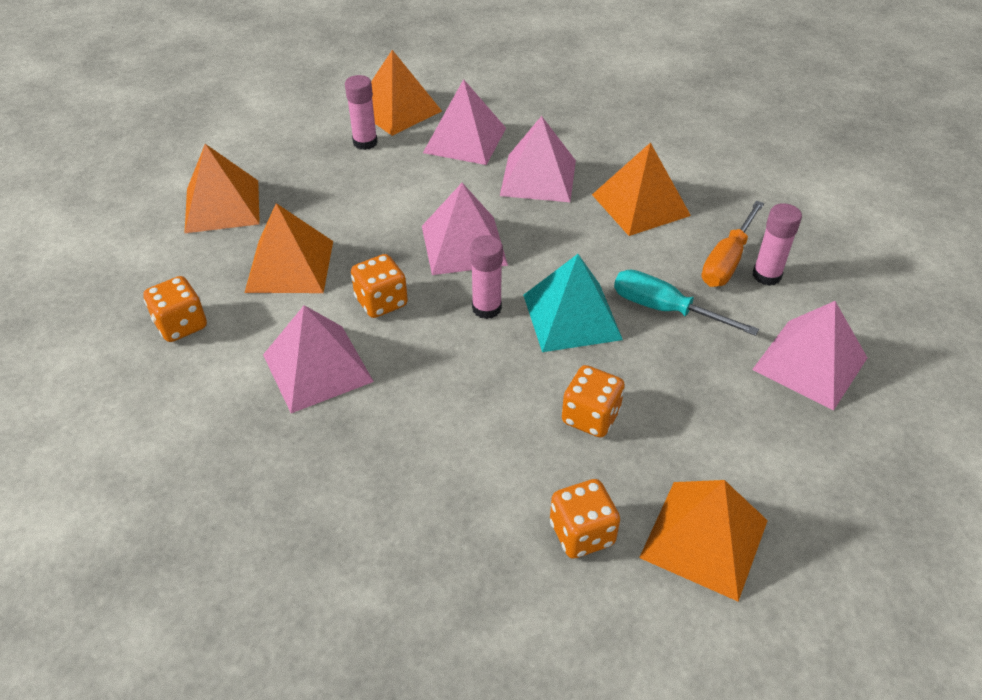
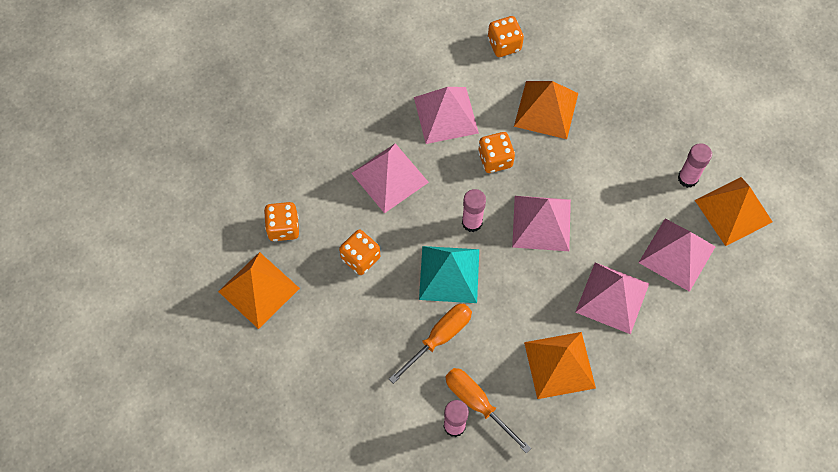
camera: 105 degrees right, 20 degrees up
(222, 206) = (624, 73): orange pyramid -> none
(664, 309) = (439, 338): turquoise screwdriver -> orange screwdriver
(809, 363) = (362, 413): pink pyramid -> pink pyramid (389, 177)

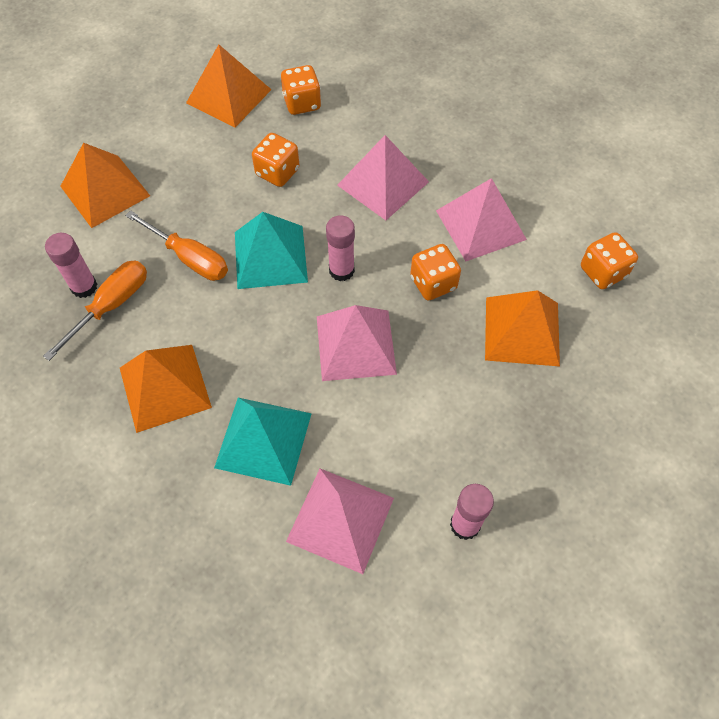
camera: 80 degrees right, 5 degrees down
(612, 297) = (263, 440): pink pyramid -> turquoise pyramid
(733, 211) = (426, 597): orange pyramid -> orange pyramid (105, 190)

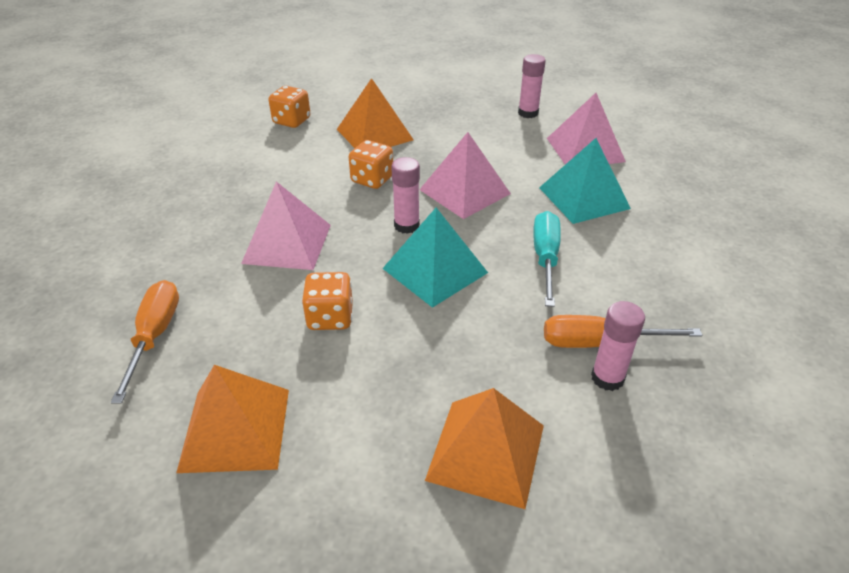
camera: 125 degrees left, 20 degrees down
(165, 387) = (616, 263): orange pyramid -> none
(190, 258) = (492, 320): orange screwdriver -> orange screwdriver (155, 335)
(217, 340) = (545, 258): none -> turquoise screwdriver
(302, 103) = (207, 352): orange dice -> none
(481, 225) = (291, 179): pink pyramid -> none

